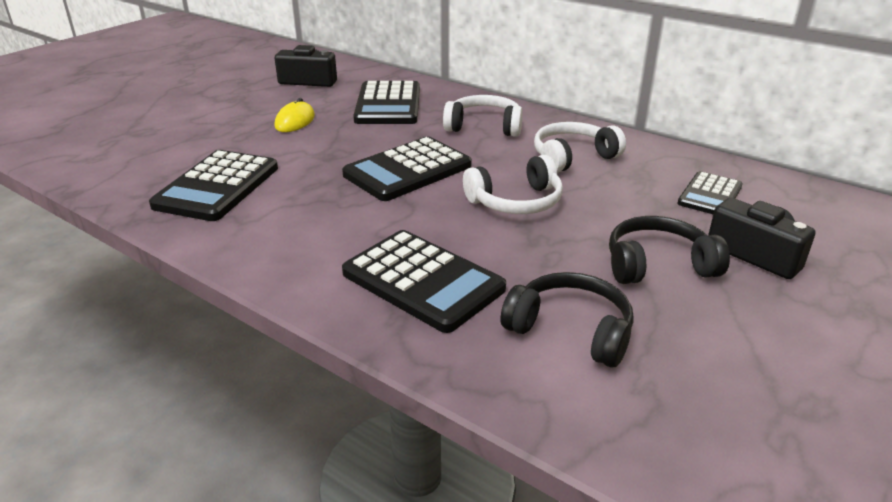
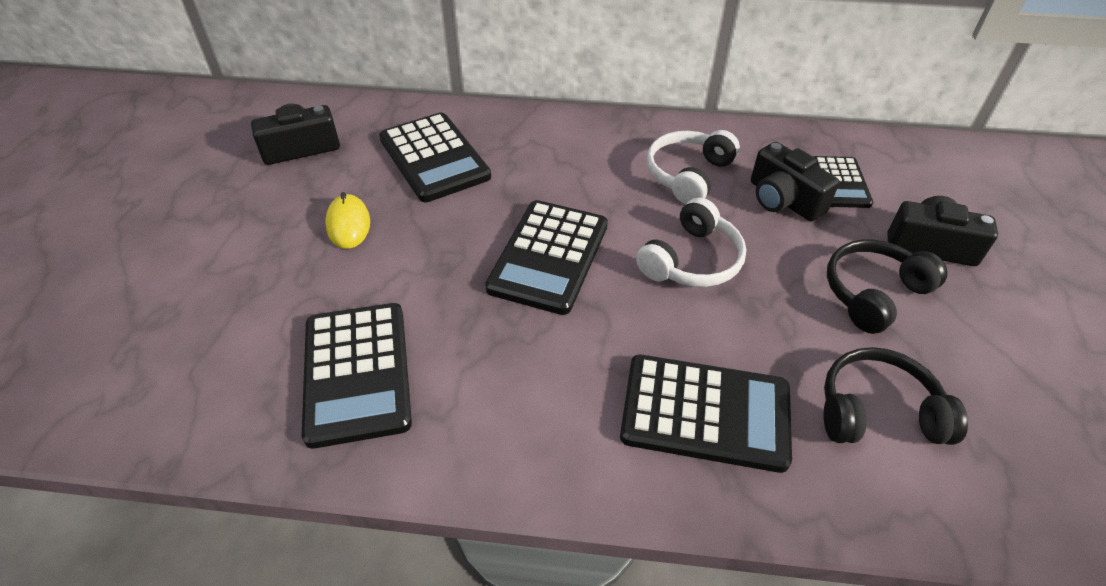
camera: 30 degrees left, 15 degrees up
(484, 127) = (567, 159): white headphones -> none
(641, 191) = (783, 200): none -> black camera

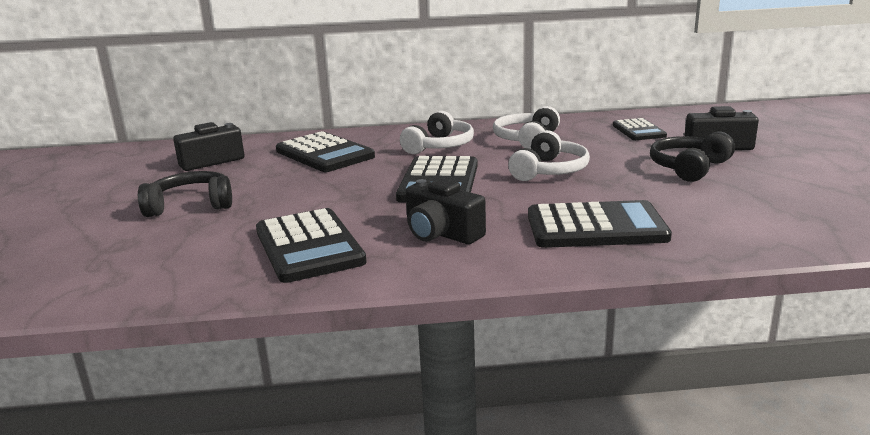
camera: 10 degrees left, 25 degrees down
(348, 224) = (268, 187): yellow mouse -> none
(576, 168) = (440, 146): none -> white headphones
(783, 200) = (602, 141): black camera -> black camera (441, 233)
(877, 411) = (720, 210): black headphones -> black headphones (191, 205)

